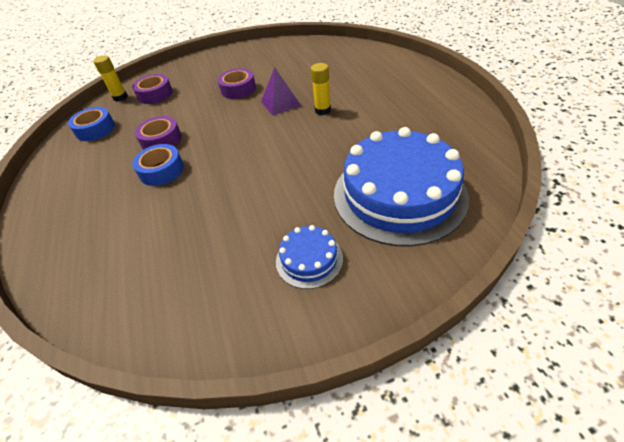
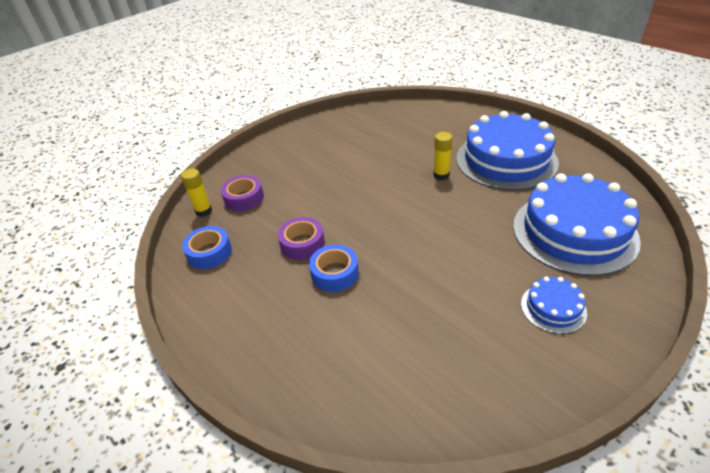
camera: 25 degrees left, 5 degrees down
(238, 89) = (335, 173): purple tape -> none
(280, 103) = (393, 177): purple pyramid -> none
(396, 110) = (506, 160): none -> blue cake

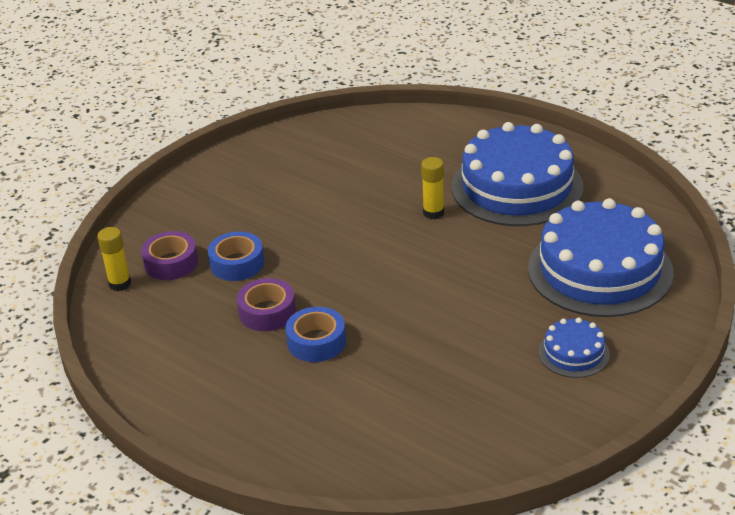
camera: 10 degrees left, 5 degrees down
(209, 253) = (147, 333): blue tape -> blue tape (237, 263)

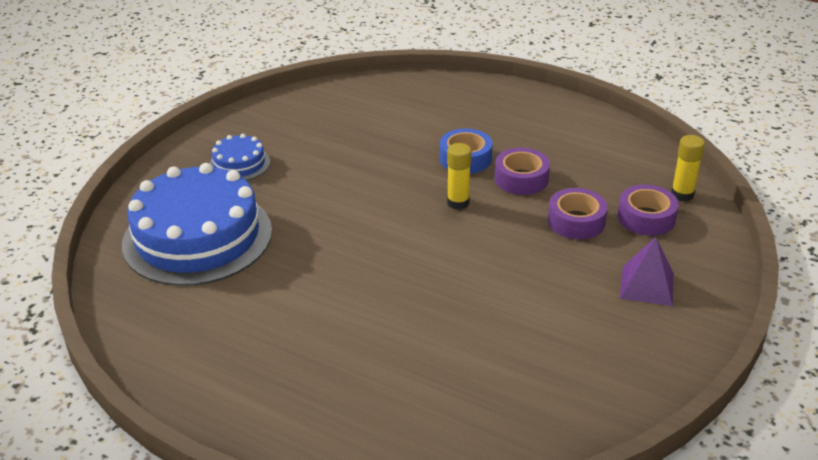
camera: 170 degrees right, 0 degrees up
(211, 207) = (647, 285): none -> purple pyramid
(237, 263) = (576, 221): blue tape -> purple tape
(433, 213) = (377, 293): yellow glue stick -> yellow glue stick (458, 203)
(517, 187) = (275, 336): blue cake -> none

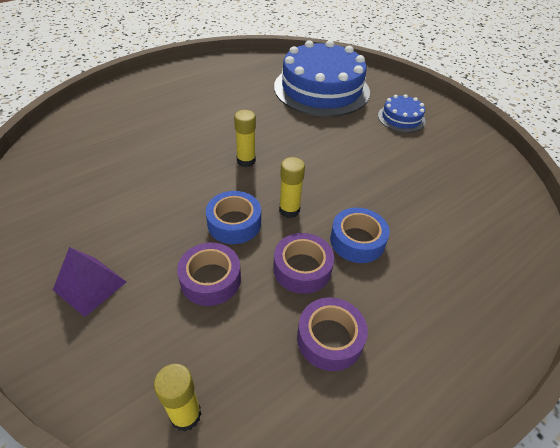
camera: 110 degrees right, 10 degrees up
(403, 253) = (246, 161): none -> yellow glue stick
(503, 230) = (234, 223): none -> blue tape
(646, 218) = (174, 345): purple tape -> purple tape (330, 338)

